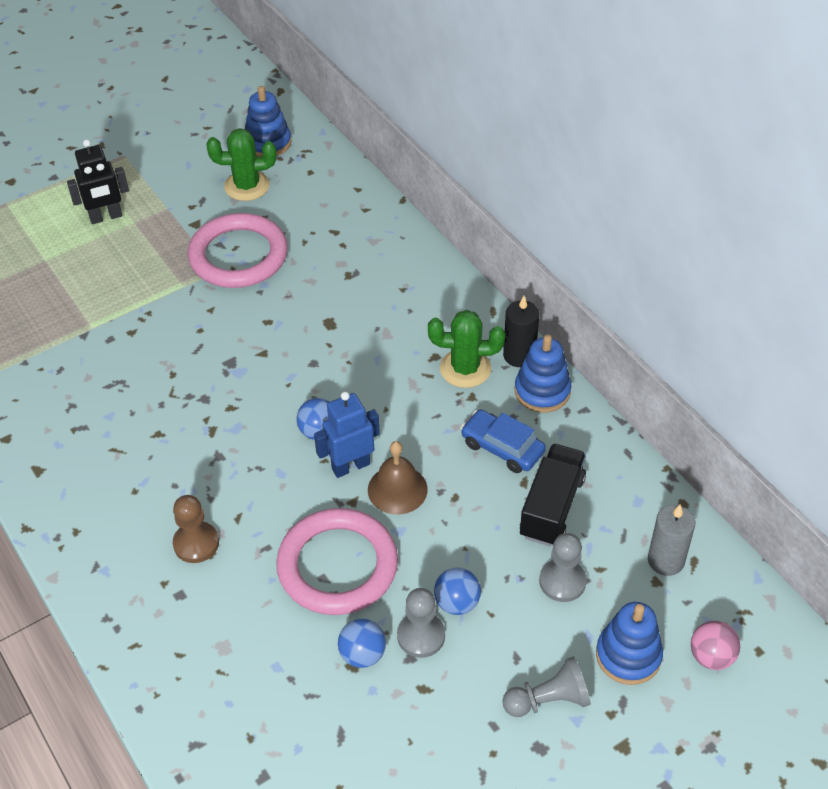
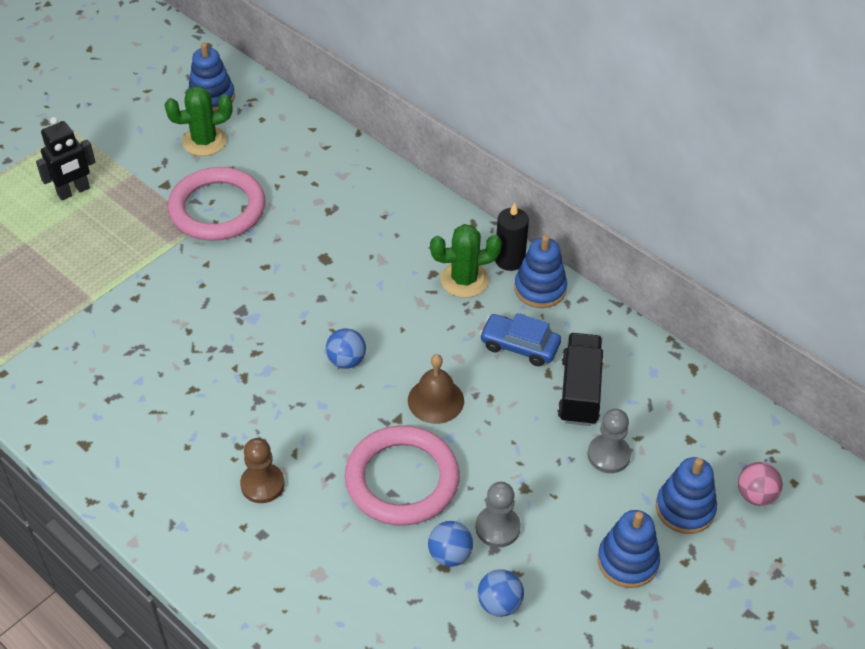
camera: 15 degrees left, 0 degrees up
(350, 466) = (386, 387): blue robot -> none
(457, 603) = (521, 492): blue ball -> blue ball (499, 603)
(548, 700) = (627, 561): grey pawn -> blue stacking toy
(666, 560) = (693, 419): grey candle -> none

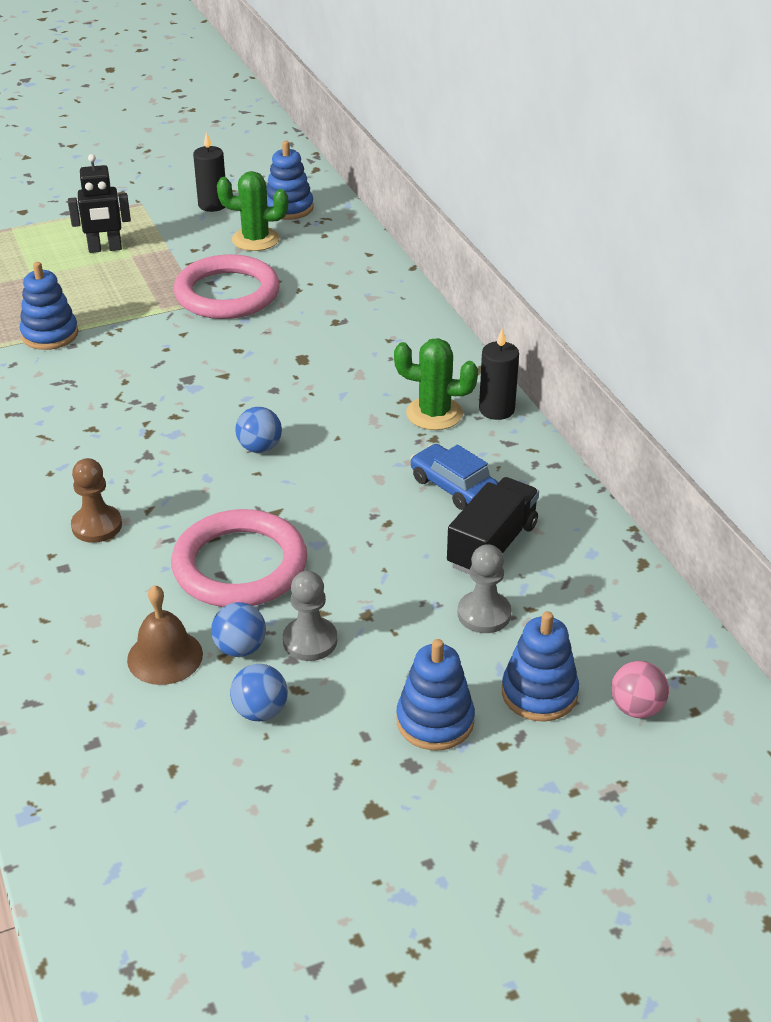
camera: 25 degrees right, 10 degrees down
(140, 113) = (212, 205): none -> black candle
(435, 400) = (327, 508): brown bell -> brown bell (165, 657)
(540, 289) = (512, 443): blue stacking toy -> blue stacking toy (50, 334)

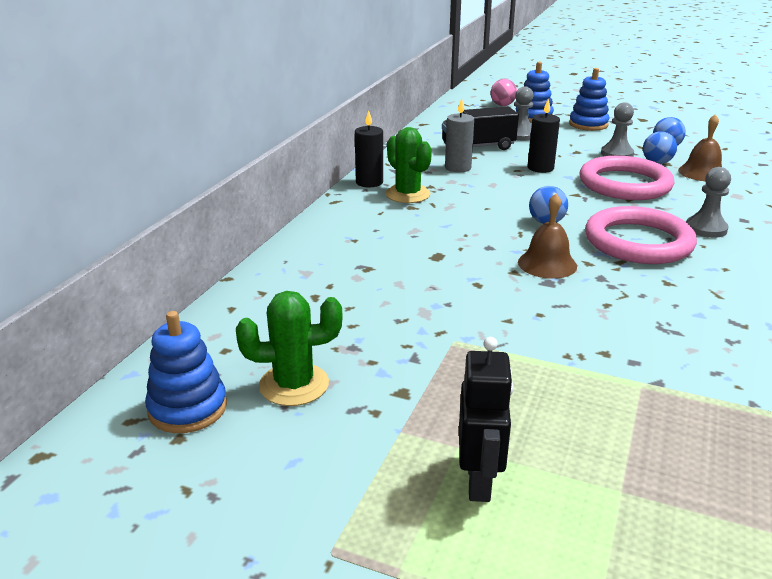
camera: 135 degrees left, 10 degrees down
(50, 334) = (651, 386): blue stacking toy -> none
(97, 526) = (706, 228): brown pawn -> grey pawn
(105, 249) = (479, 481): black robot -> black robot turned 60 degrees clockwise
(207, 396) = (547, 264): none -> brown bell
(212, 205) = (252, 475): black candle -> black candle (540, 168)
(227, 293) = (416, 337): pink ring -> pink ring (638, 242)
(255, 239) = (294, 385): green cactus -> green cactus turned 60 degrees counterclockwise
(453, 486) = (458, 168): blue car -> grey candle

